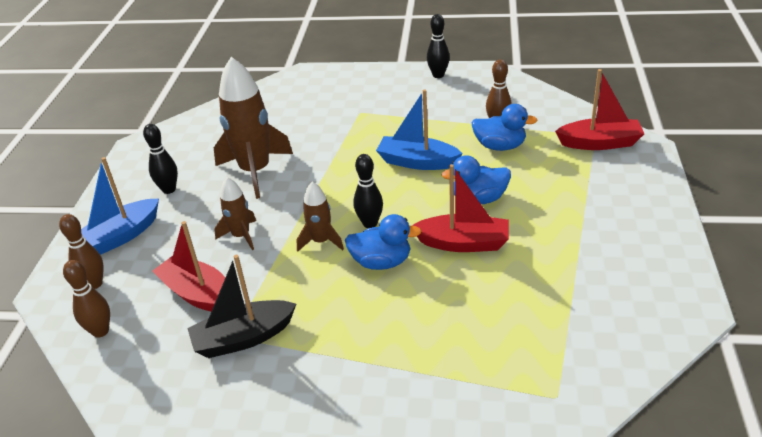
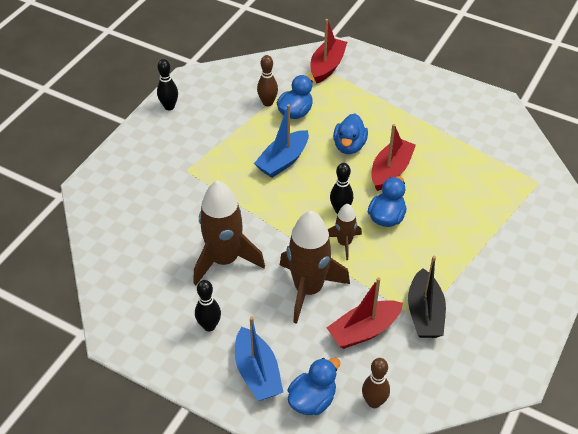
camera: 70 degrees left, 10 degrees up
(94, 284) = (312, 400): brown bowling pin -> blue duck
(241, 236) = (308, 289): brown rocket -> brown rocket, size x1.91

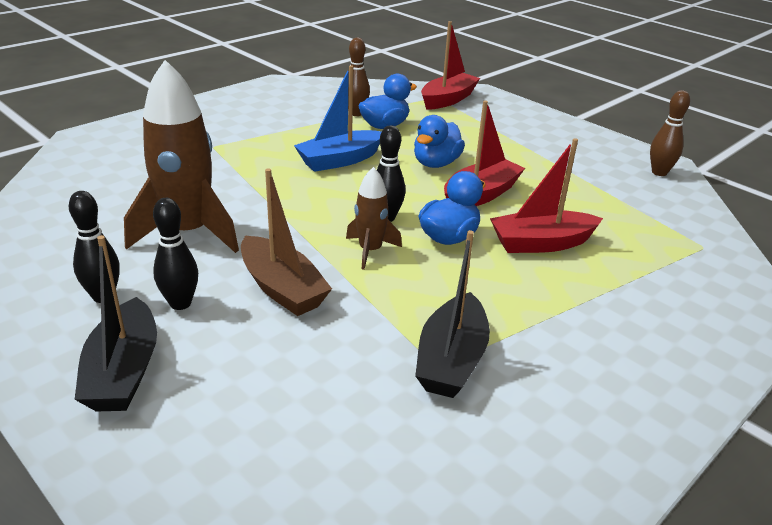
camera: 15 degrees right, 15 degrees down
(169, 107) = (238, 97): black bowling pin -> black bowling pin (180, 303)
(257, 373) = (123, 371): blue boat -> black boat
(308, 289) = (282, 288): brown rocket -> brown boat
(312, 400) = (182, 434): blue duck -> none
(364, 330) = (335, 358): red boat -> red boat (541, 243)
(374, 402) = (288, 467): brown bowling pin -> brown bowling pin (659, 172)

